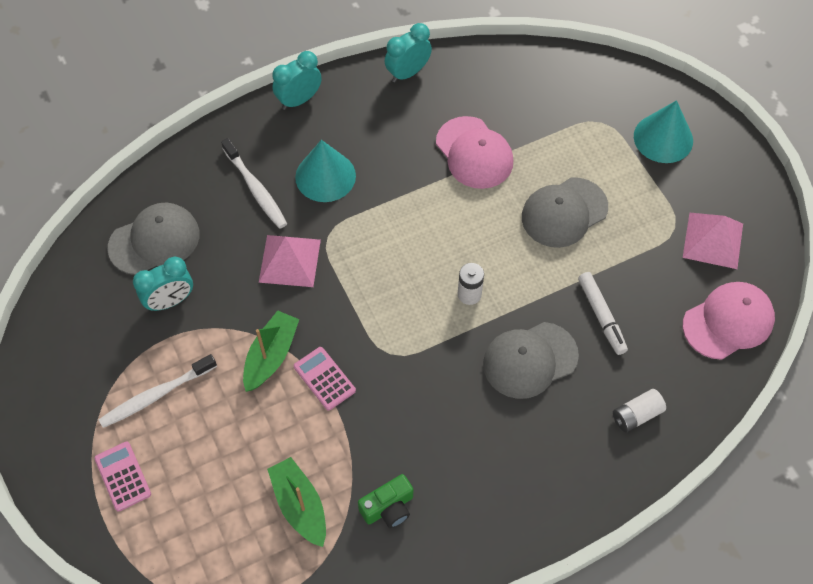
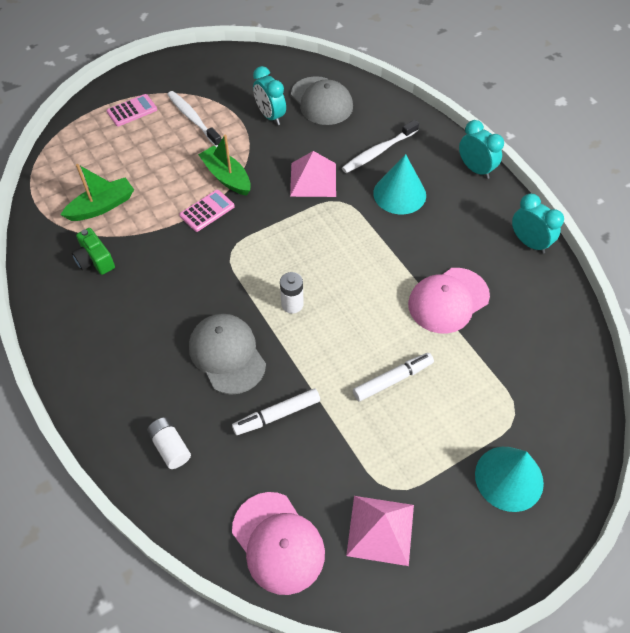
camera: 85 degrees right, 5 degrees down
(271, 356) = (226, 177): green boat -> green boat turned 150 degrees counterclockwise
(564, 212) = (392, 380): grey cap -> white marker

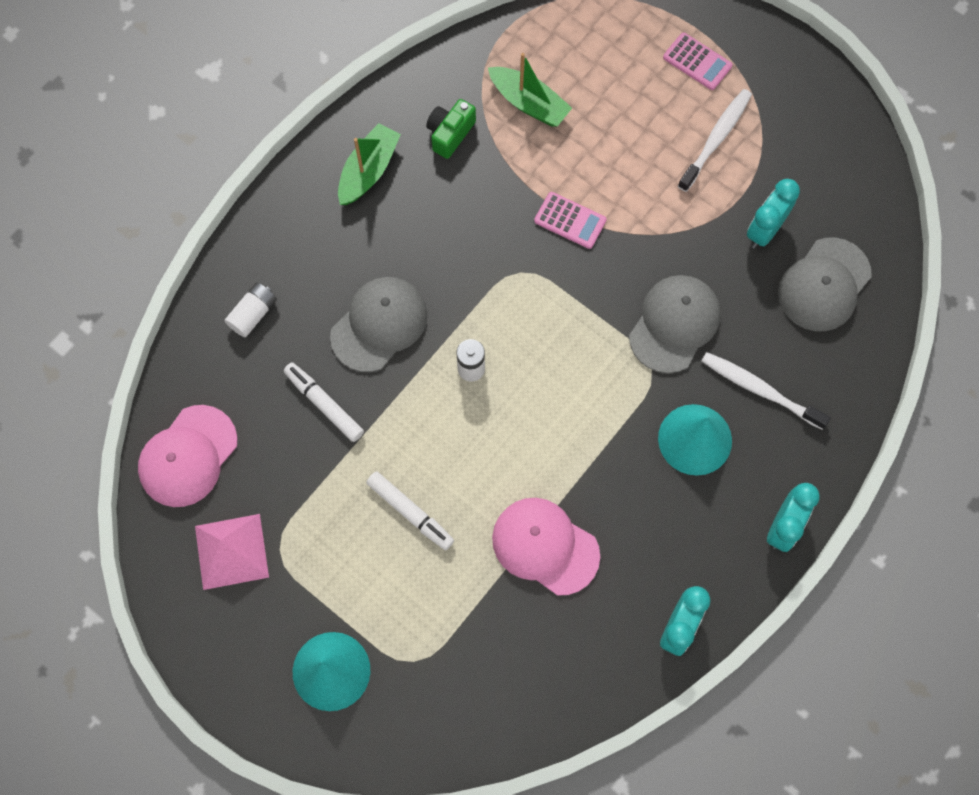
camera: 70 degrees right, 15 degrees up
(226, 177) = (633, 220): green boat -> green boat (368, 171)
(313, 179) = (674, 324): pink pyramid -> grey cap

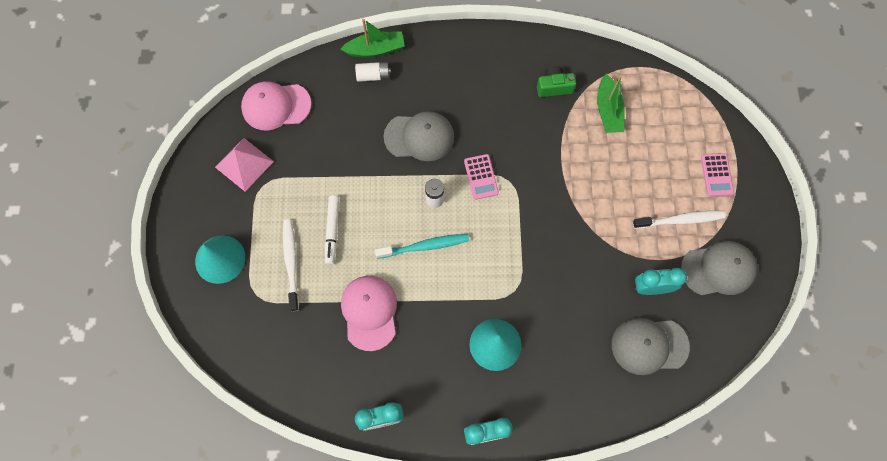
camera: 50 degrees right, 0 degrees up
(324, 404) = (355, 145): white marker -> none
(368, 171) = (497, 66): green boat -> green boat (375, 49)
(518, 424) = (425, 246): none -> turquoise toothbrush
(570, 220) = (561, 183): pink calculator -> pink calculator (481, 177)
(674, 324) = (551, 282): grey cap -> grey cap (718, 269)
(760, 390) = (554, 357): white toothbrush -> white toothbrush (291, 262)

